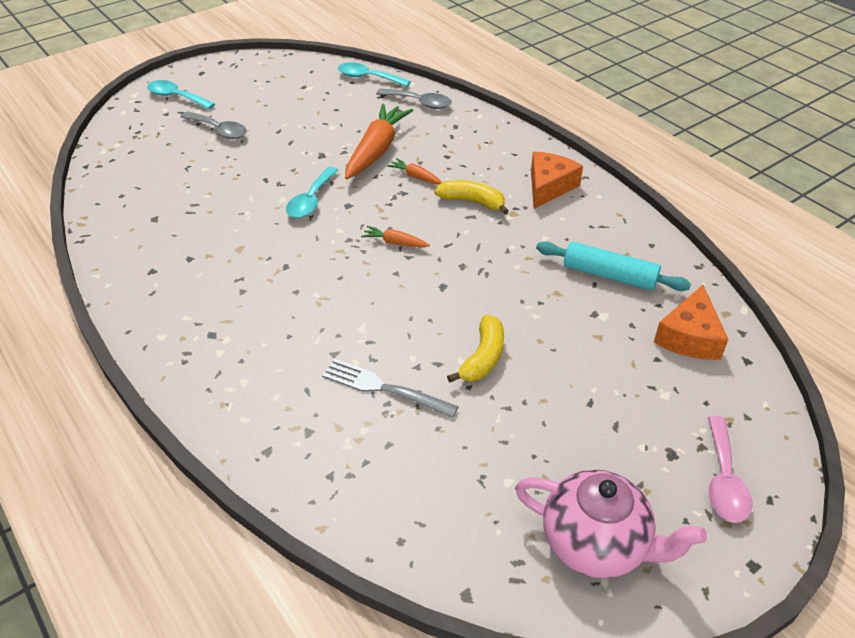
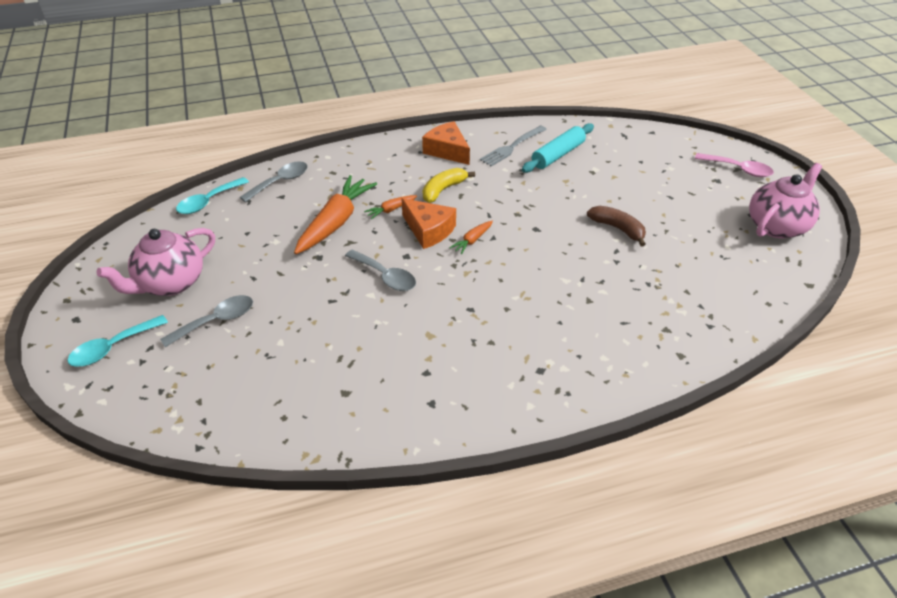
camera: 70 degrees left, 0 degrees up
(255, 96) = (170, 283): none -> pink teapot
(311, 200) = (385, 276): turquoise spoon -> grey spoon
(377, 150) = (336, 222): orange carrot -> orange carrot turned 75 degrees clockwise
(384, 388) = (633, 281): grey fork -> grey fork (512, 147)
(483, 357) = (617, 229): yellow banana -> brown banana
(689, 337) = (626, 144): orange cheese -> orange cheese (428, 230)

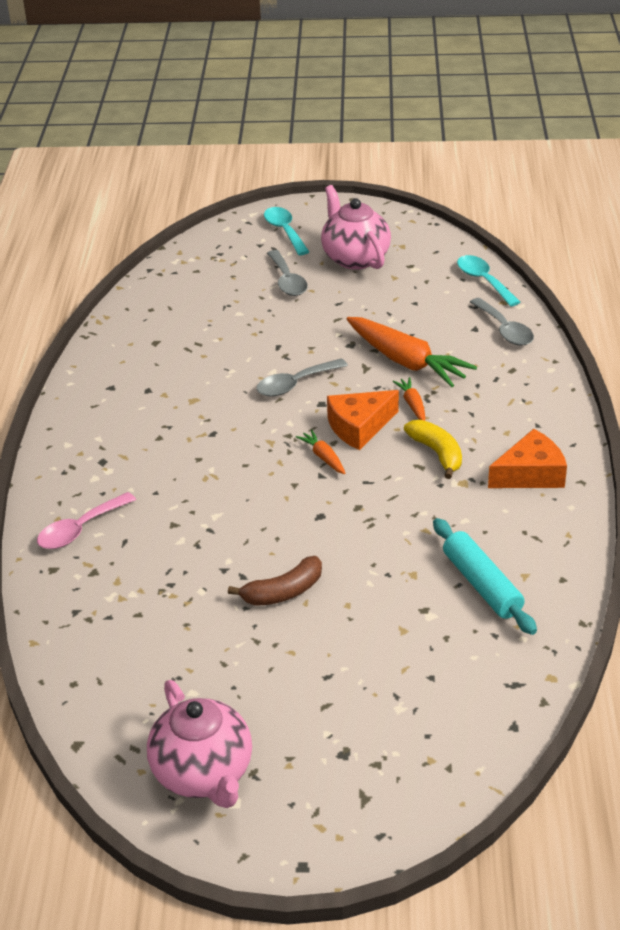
camera: 110 degrees right, 5 degrees down
(512, 147) = (519, 541): grey fork -> none
(738, 169) = (361, 798): pink spoon -> pink spoon (80, 529)

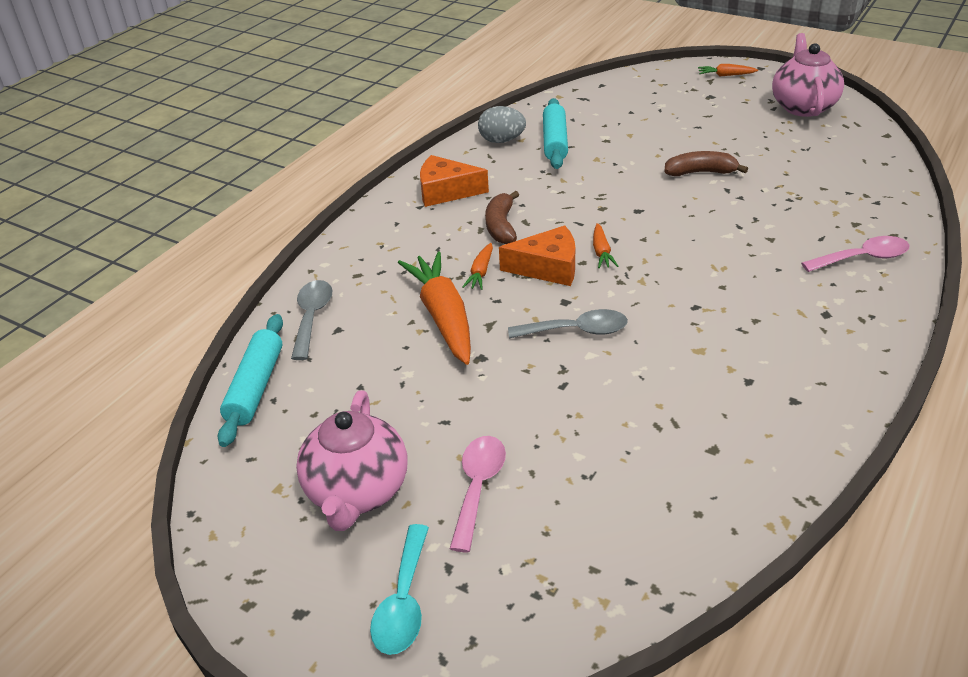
camera: 150 degrees left, 0 degrees up
(287, 281) = (478, 487): grey spoon -> pink spoon
(347, 821) = (725, 75): none -> orange carrot
(437, 453) = (501, 226): yellow banana -> brown banana
(483, 281) = (255, 387): turquoise spoon -> turquoise rolling pin
(545, 565) = (502, 140): none -> grey egg

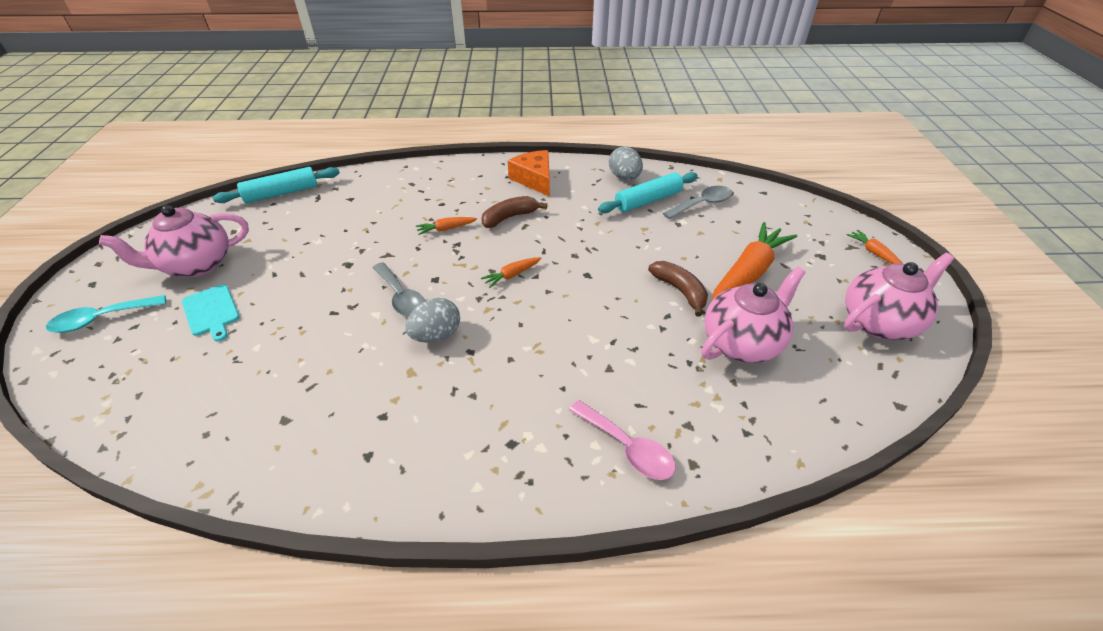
camera: 55 degrees right, 5 degrees up
(312, 317) = (357, 185): grey spoon -> grey spoon (702, 204)
(443, 316) = (385, 232): orange carrot -> orange carrot (748, 272)
(478, 487) = (211, 311): pink spoon -> turquoise cutting board
(548, 268) = (472, 256): orange cheese -> none
(657, 321) = (436, 335): none -> grey egg
(784, 168) = (742, 343): none -> pink teapot

